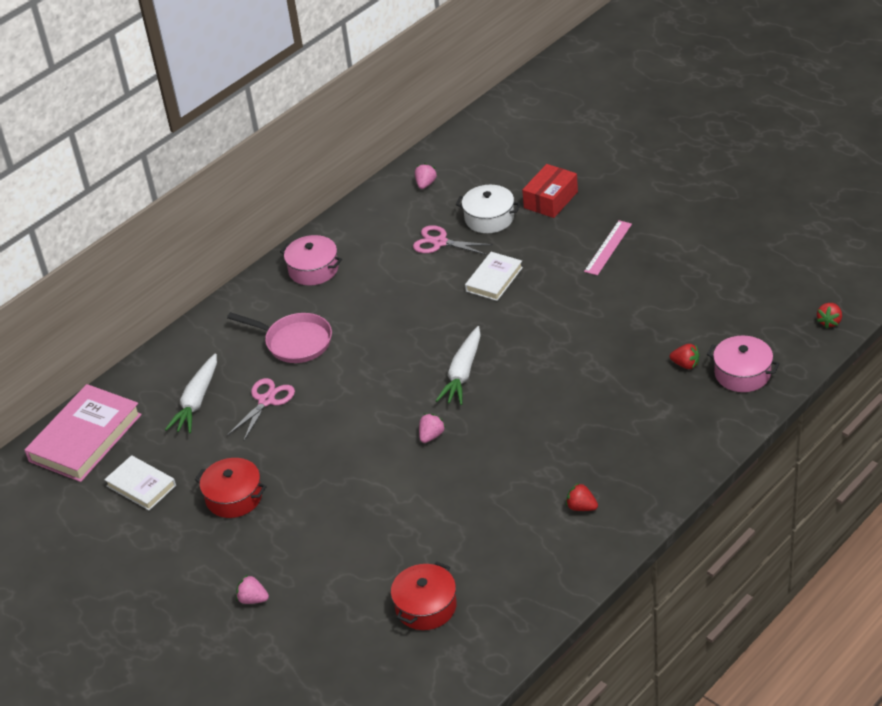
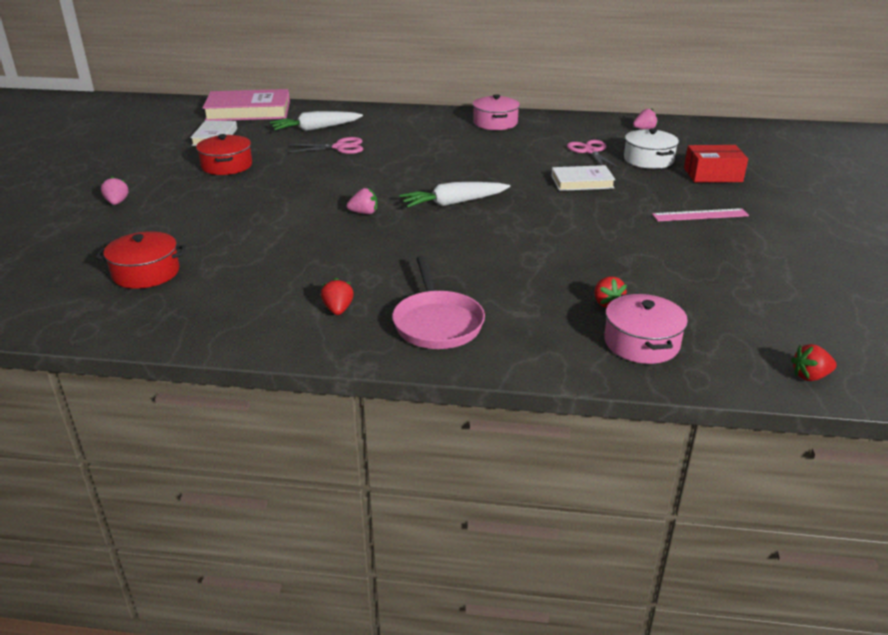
camera: 50 degrees right, 10 degrees down
(295, 342) = (412, 138): pink pan -> pink pan (437, 323)

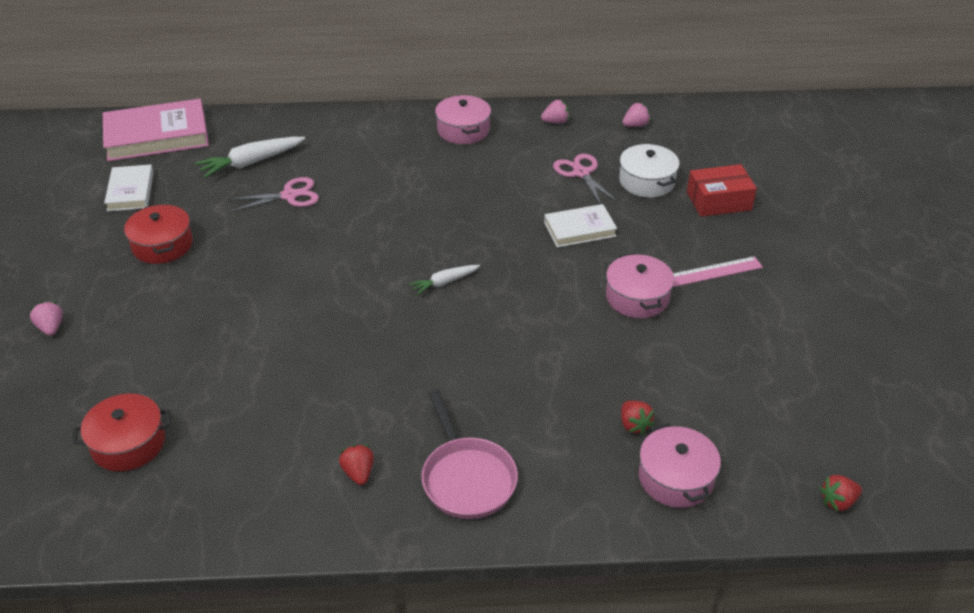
camera: 10 degrees left, 10 degrees up
(364, 213) = (347, 311): pink strawberry -> pink strawberry (555, 122)
(453, 203) = (444, 283): white carrot -> white carrot, size x0.59
(626, 225) = (637, 297): none -> pink pot

